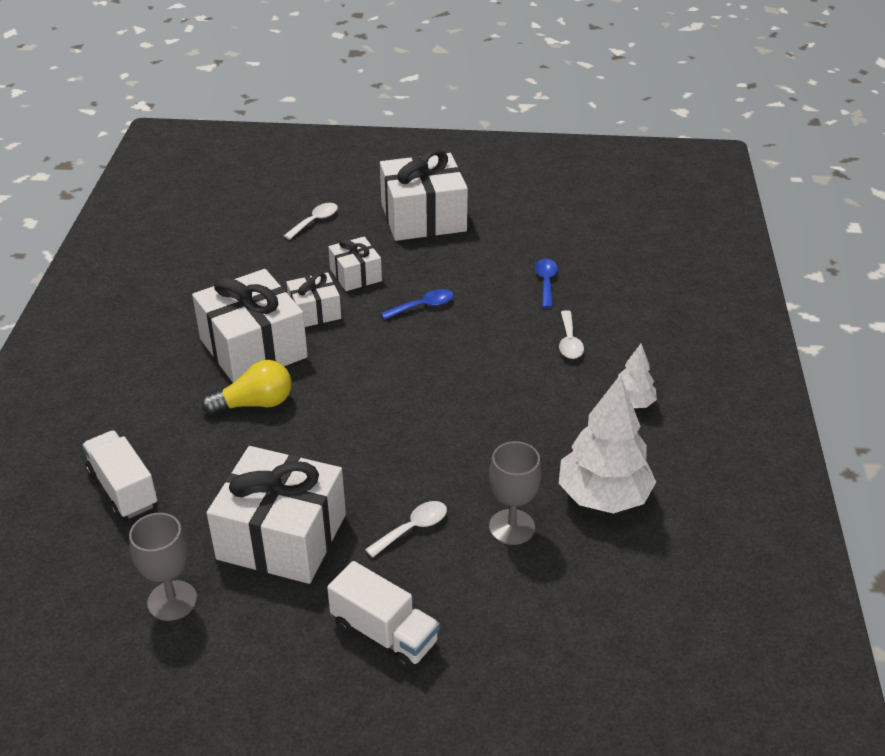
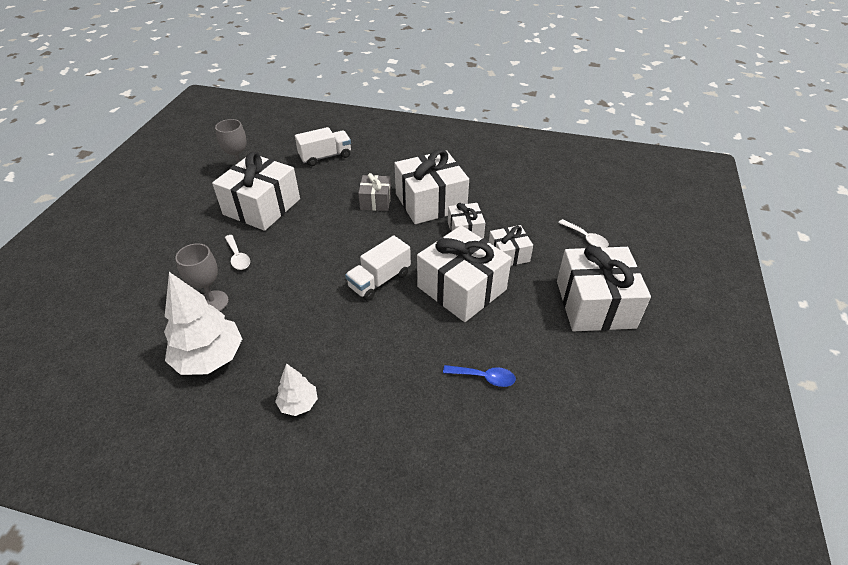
camera: 100 degrees right, 5 degrees up
(255, 404) = (375, 201): yellow light bulb -> grey gift
(384, 633) = (172, 238): white truck -> white truck (379, 280)
(423, 306) = (461, 288): blue spoon -> white gift
(569, 342) = (392, 376): white spoon -> none

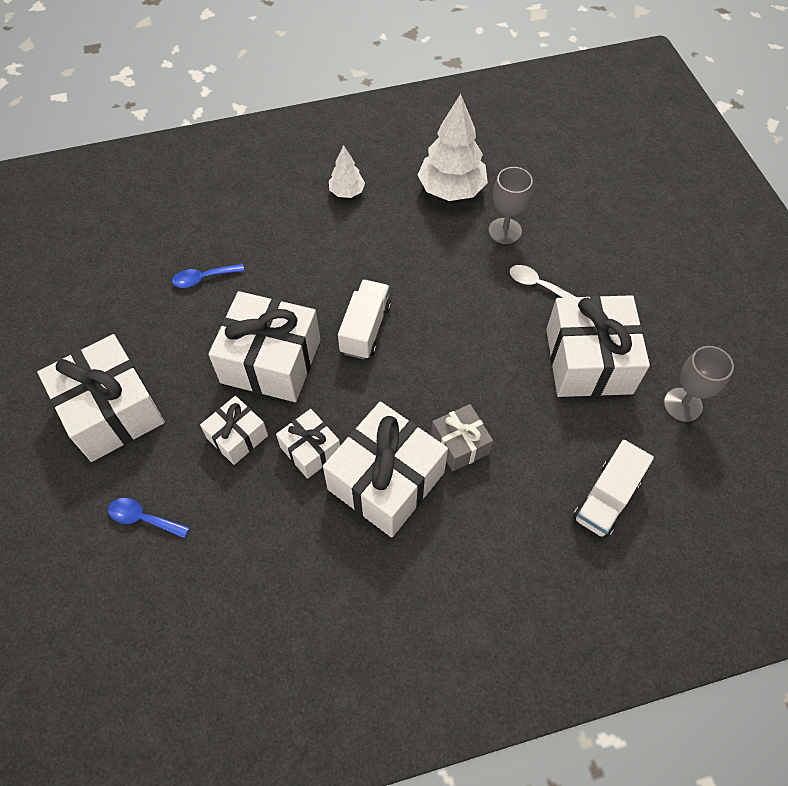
camera: 150 degrees right, 15 degrees up
(586, 238) = (143, 518): white spoon -> blue spoon

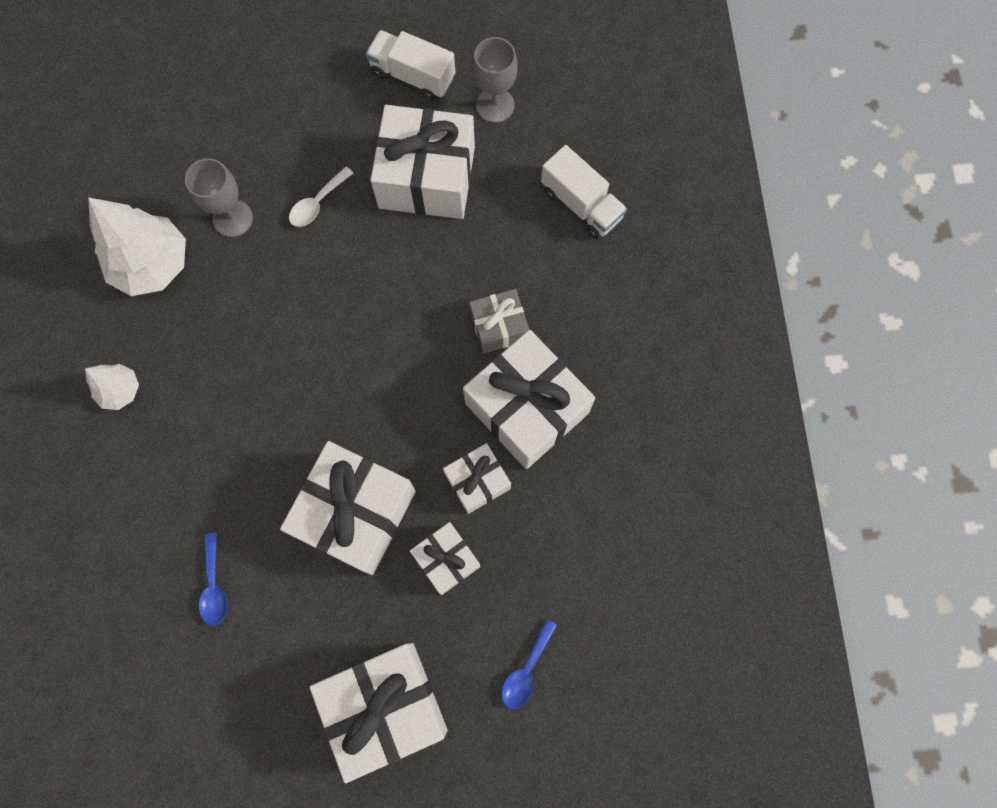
camera: 80 degrees left, 15 degrees up
(365, 329) = (335, 400): white truck -> white truck (412, 75)

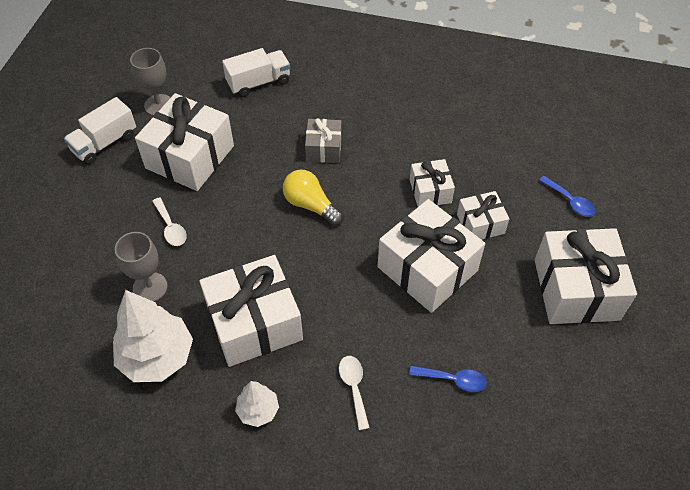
camera: 70 degrees left, 20 degrees down
(174, 479) = (354, 387): none -> white spoon
(403, 344) = (310, 205): none -> yellow light bulb
(527, 408) = (389, 150): white gift -> white gift (254, 323)

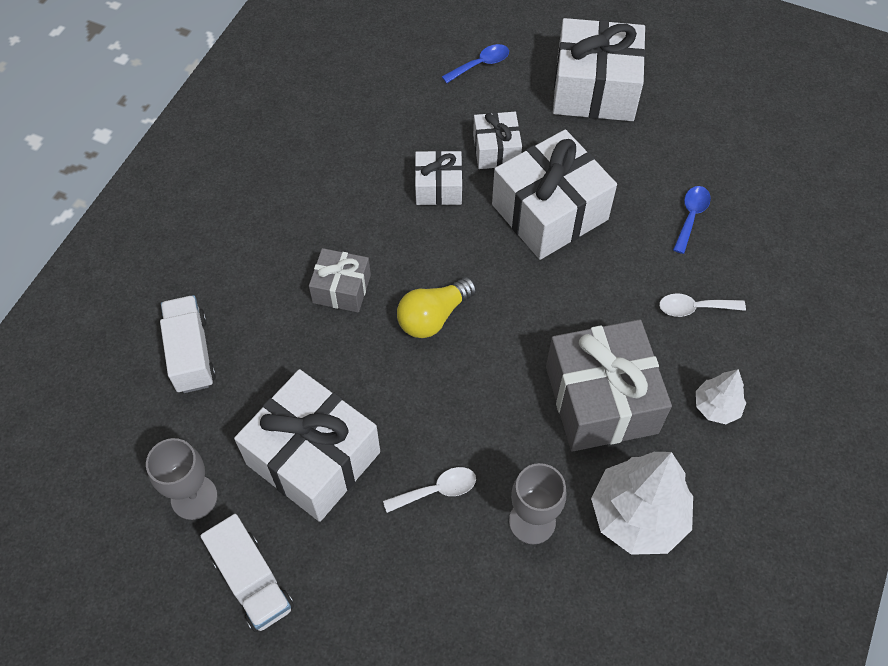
camera: 80 degrees left, 5 degrees up
(254, 323) = (601, 399): white gift -> grey gift

